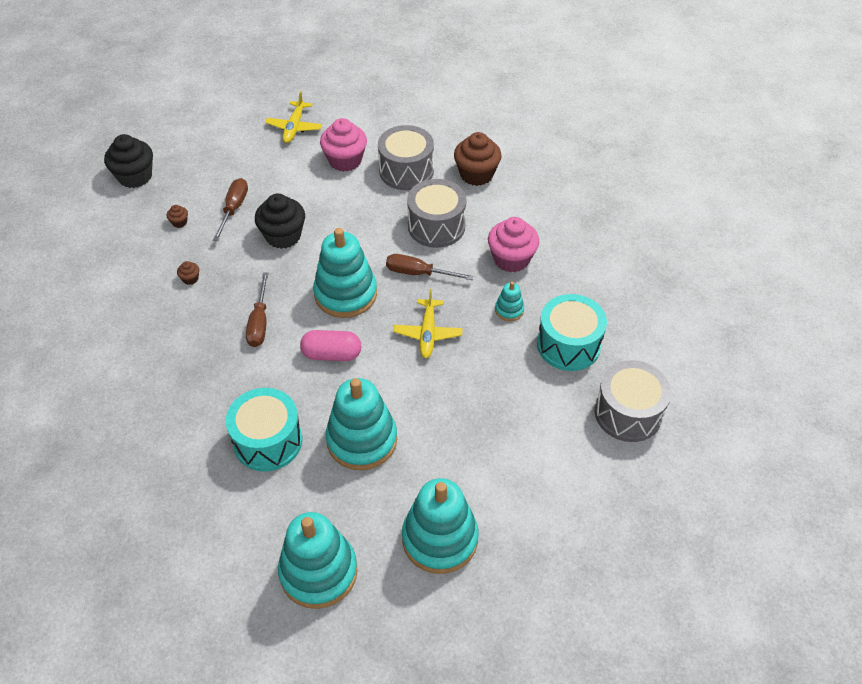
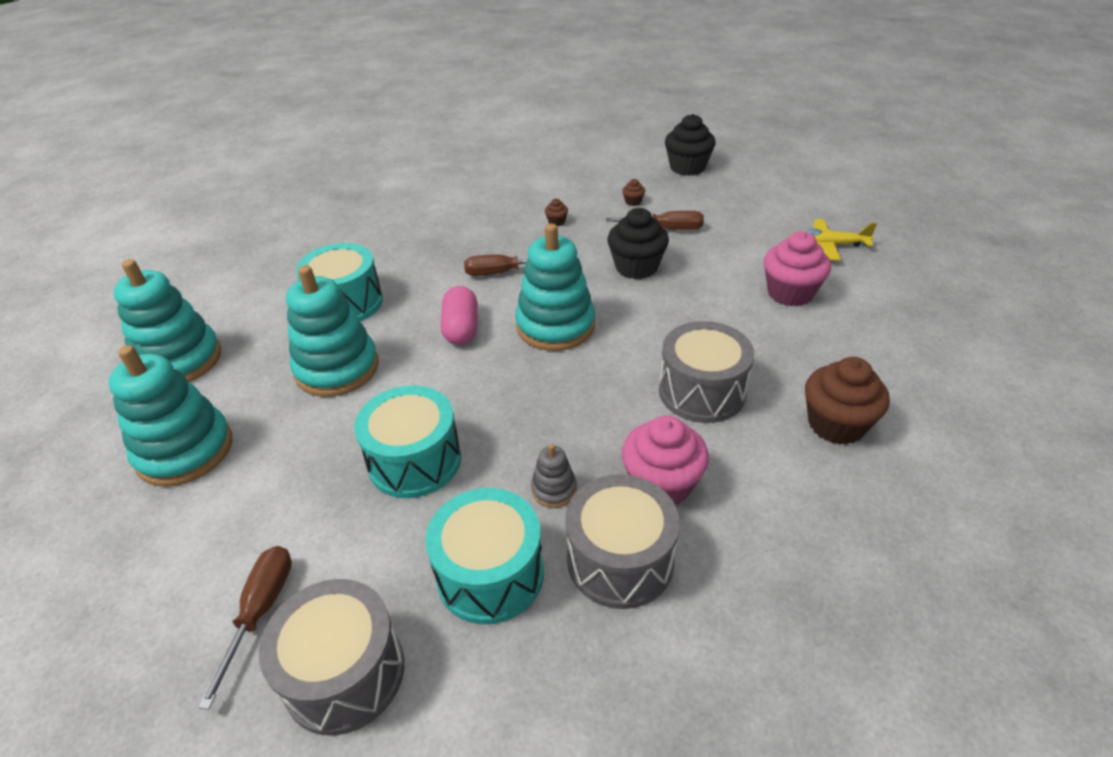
camera: 85 degrees right, 10 degrees down
(406, 171) = (801, 349): grey drum -> grey drum (620, 560)
(418, 273) = (605, 384): brown screwdriver -> brown screwdriver (260, 612)
(428, 333) = (500, 405): yellow plane -> none
(474, 383) = (415, 461): none -> turquoise drum
(509, 310) = (554, 489): turquoise stacking toy -> grey stacking toy

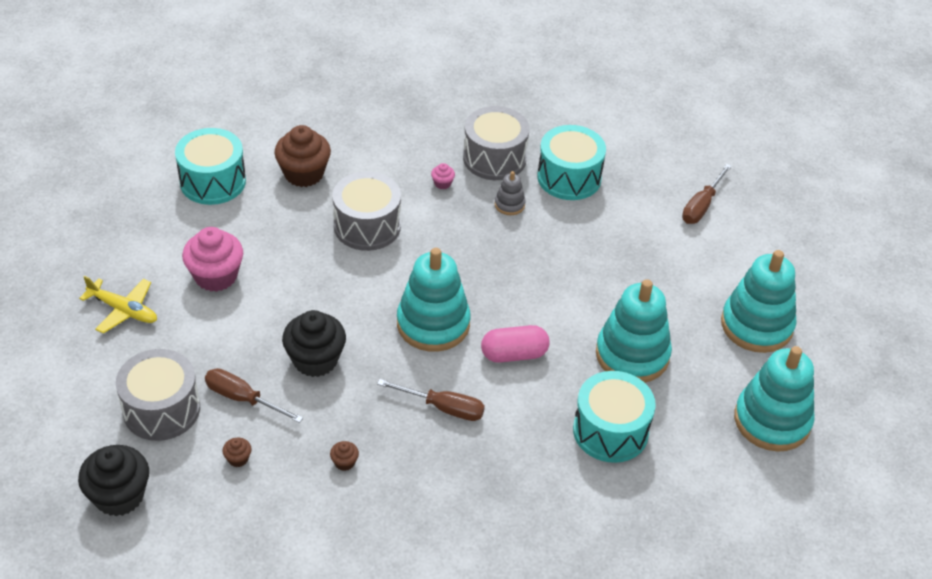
camera: 160 degrees left, 5 degrees up
(344, 673) = (659, 165): grey drum -> grey drum (161, 409)
(415, 461) = (591, 255): turquoise drum -> turquoise drum (213, 181)
(461, 329) = (514, 354): pink capsule -> pink capsule turned 60 degrees clockwise
(661, 484) = (442, 183): pink cupcake -> pink cupcake, size x0.43

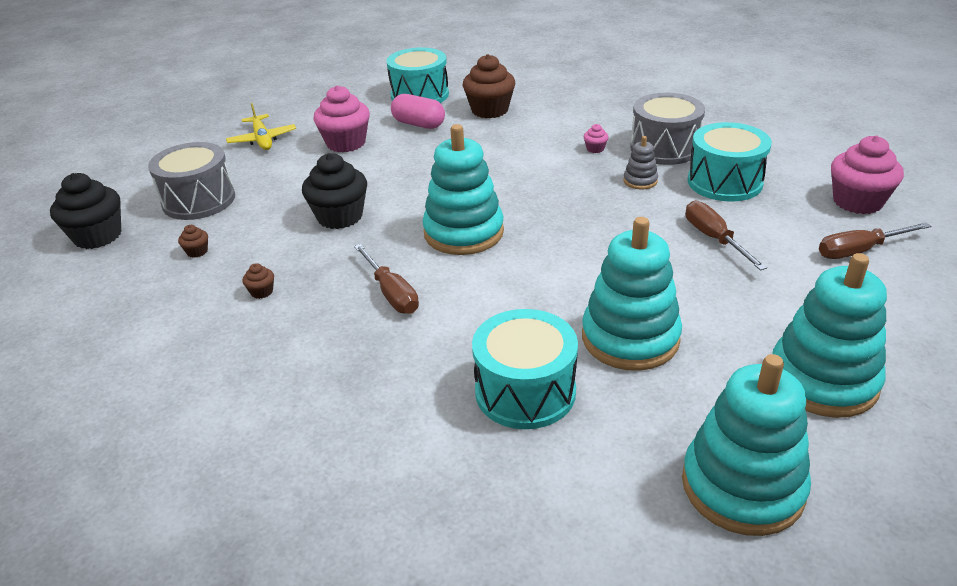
camera: 45 degrees right, 10 degrees down
(243, 399) = (256, 217): brown screwdriver -> brown screwdriver (714, 239)
(367, 226) = (496, 153): grey drum -> none
(514, 354) = (507, 284): pink capsule -> pink capsule (418, 124)
(668, 157) = (857, 202): none -> pink cupcake

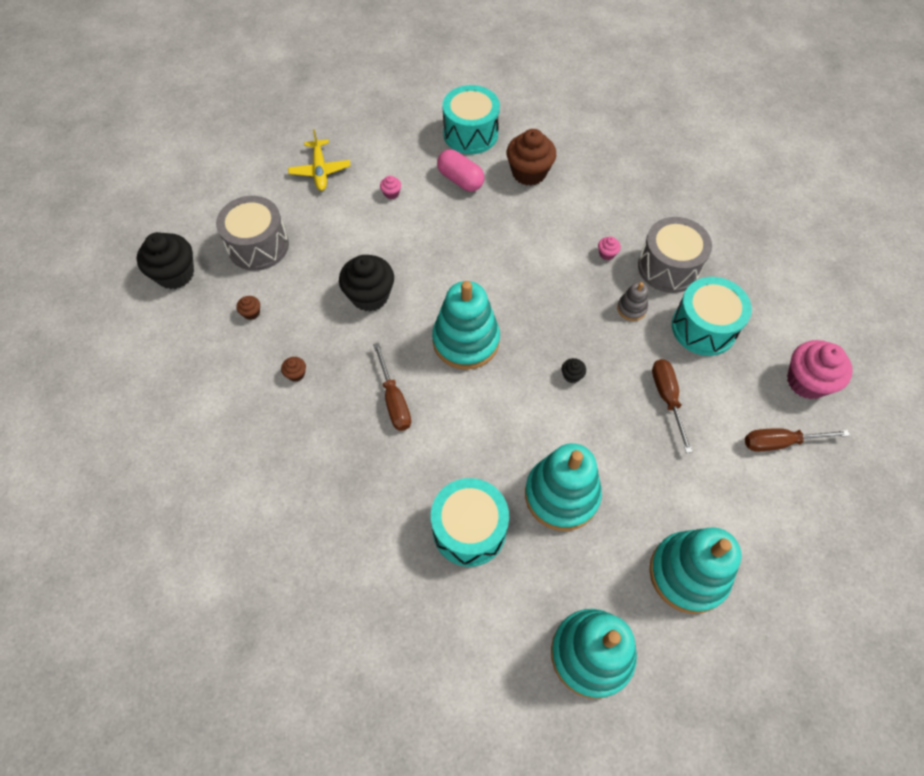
camera: 10 degrees right, 25 degrees up
(346, 143) = (391, 193): pink cupcake -> pink cupcake, size x0.43
(597, 239) = (572, 375): none -> black cupcake

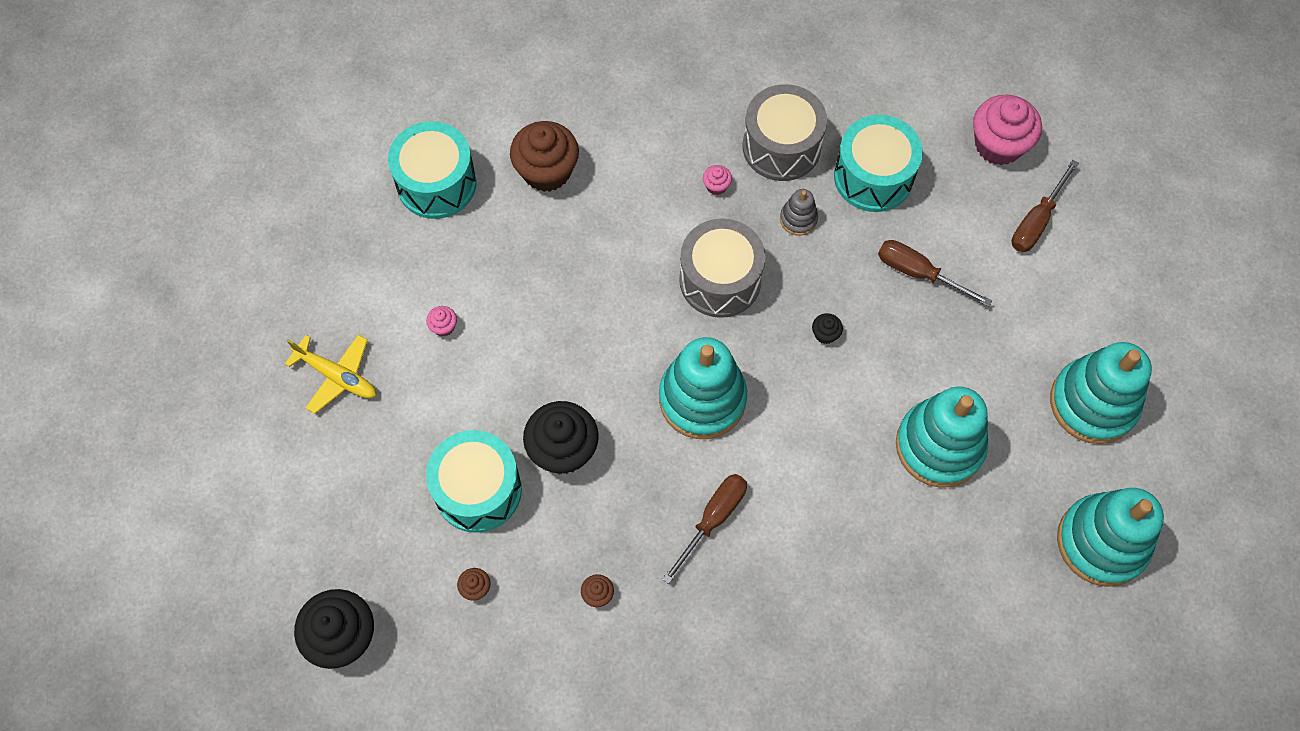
camera: 50 degrees left, 5 degrees up
(258, 246) = (386, 518): grey drum -> grey drum (720, 280)
(394, 400) = (712, 519): brown screwdriver -> brown screwdriver turned 75 degrees counterclockwise
(460, 180) = (491, 244): pink capsule -> none
(469, 529) = (908, 554): turquoise drum -> turquoise drum (478, 490)

